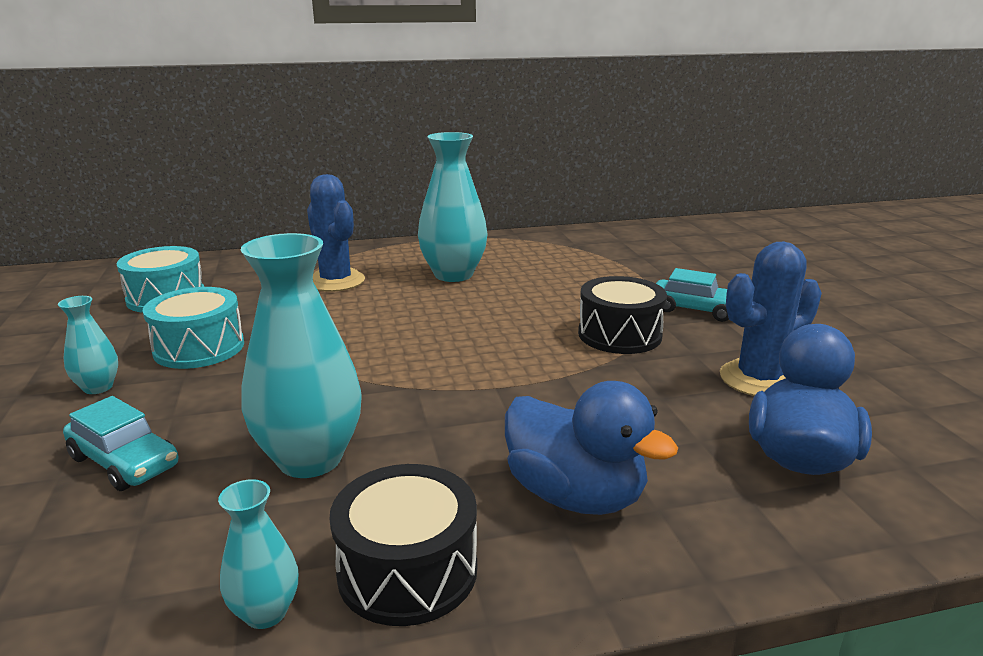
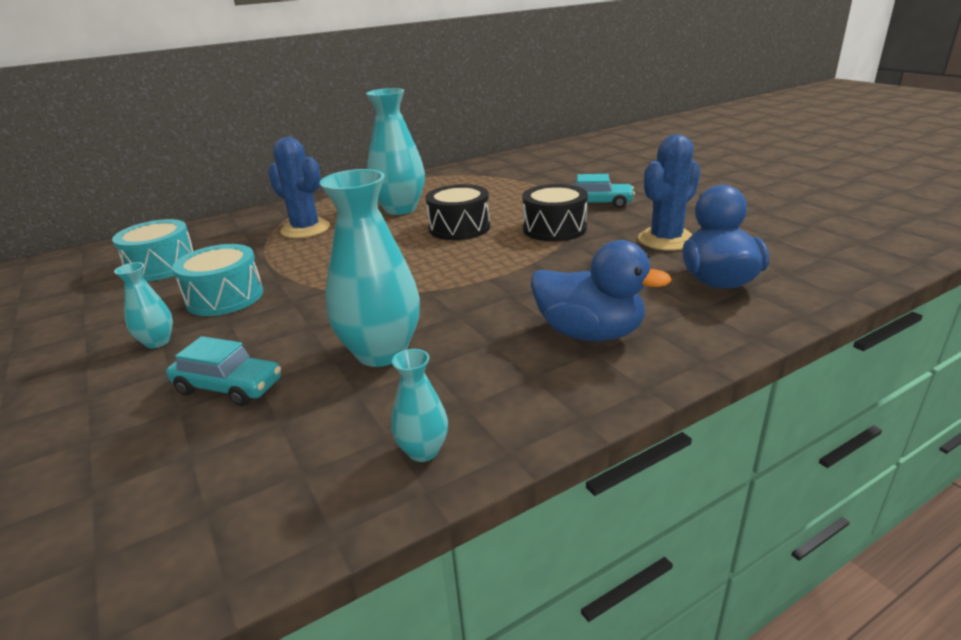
camera: 15 degrees left, 5 degrees up
(407, 570) = (506, 402): black drum -> black drum (459, 228)

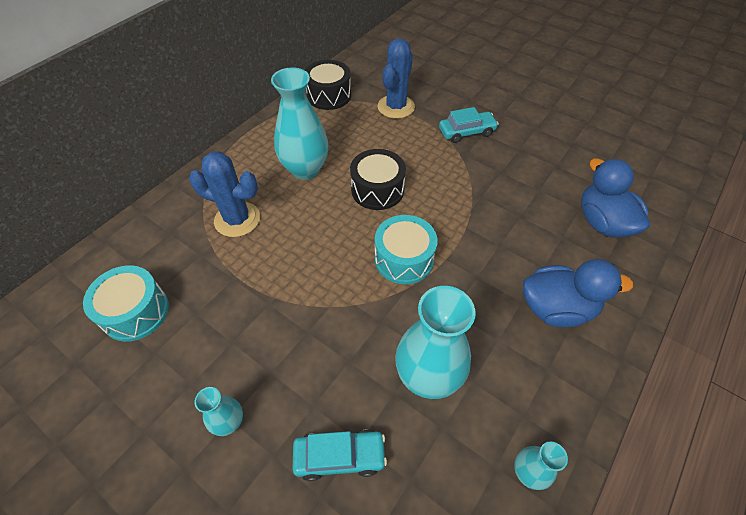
camera: 25 degrees left, 25 degrees up
(225, 297) = (241, 342): turquoise drum -> turquoise drum (404, 259)
(554, 229) = (454, 176): black drum -> black drum (329, 95)
(666, 240) = (543, 176): blue cactus -> blue cactus (396, 107)

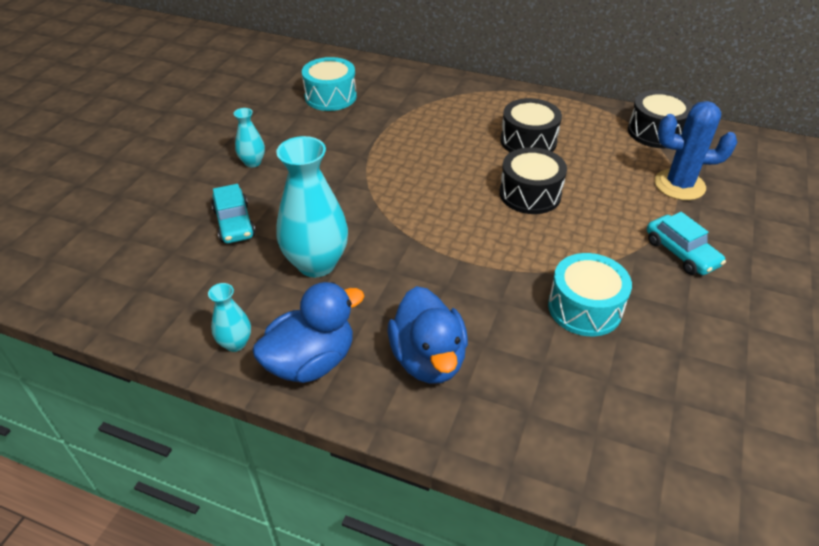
camera: 75 degrees right, 10 degrees down
(237, 219) = (442, 118): blue cactus -> none
(305, 169) = (528, 141): turquoise vase -> black drum
(404, 259) = (444, 228): turquoise drum -> turquoise drum (584, 308)
(602, 222) = (595, 408): blue duck -> blue duck (311, 361)

